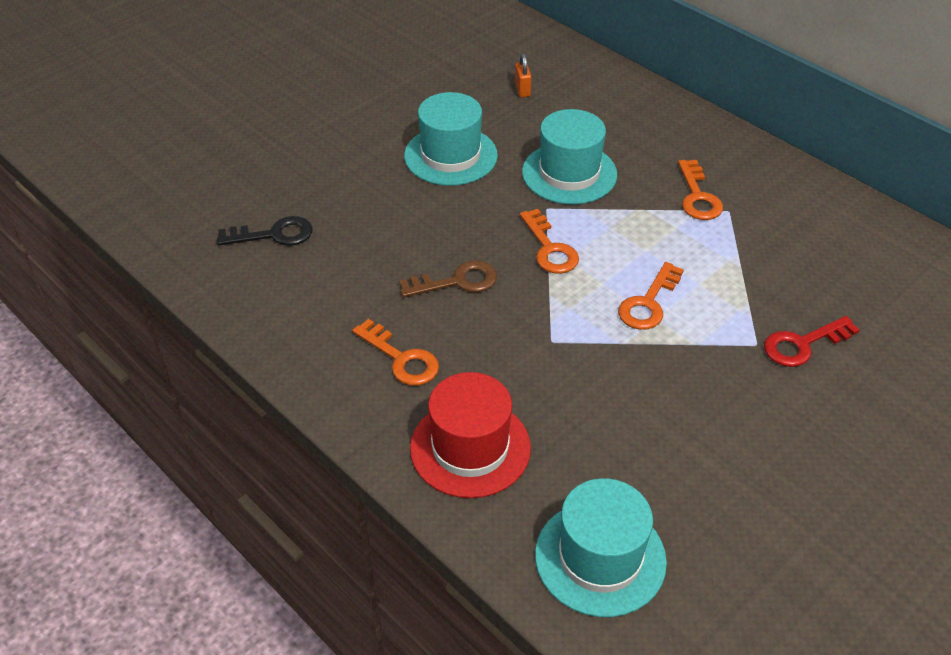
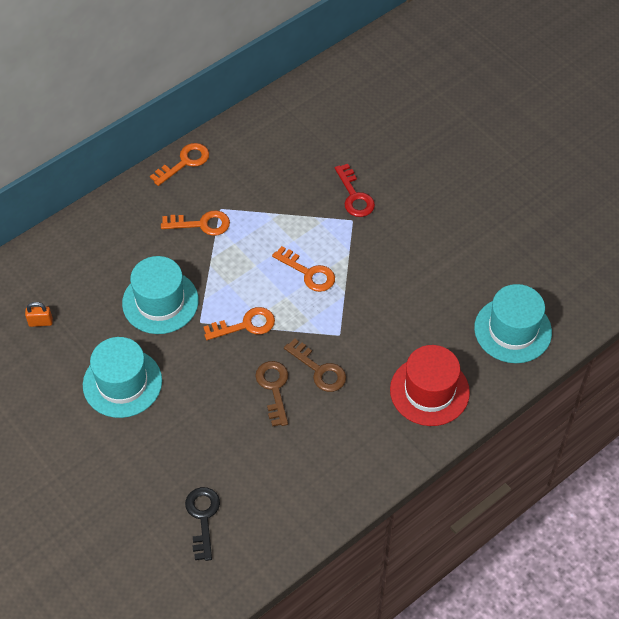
camera: 85 degrees left, 10 degrees up
(401, 359) = (348, 428): orange key -> orange key (184, 162)
(490, 324) = (319, 370): none -> brown key

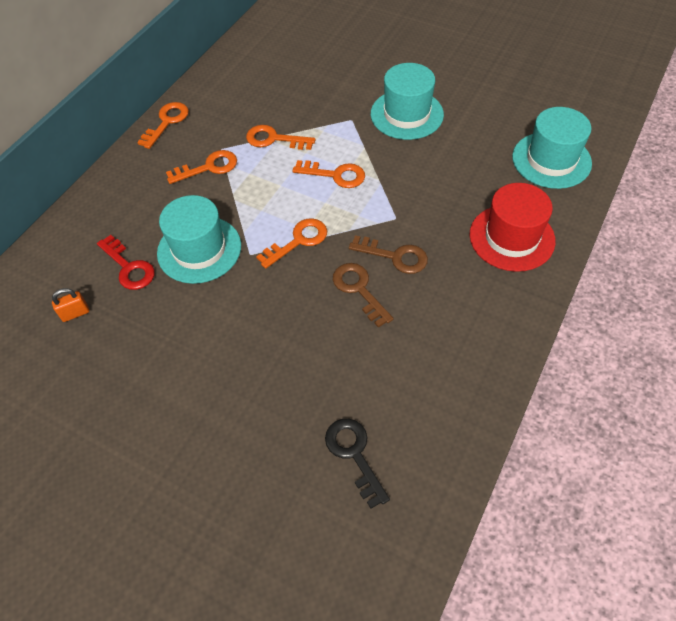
camera: 20 degrees left, 0 degrees up
(122, 383) = (194, 343): turquoise hat -> turquoise hat (406, 114)
(272, 216) = (274, 139): none -> orange key
(354, 196) = (342, 100): red key -> red key (129, 267)

